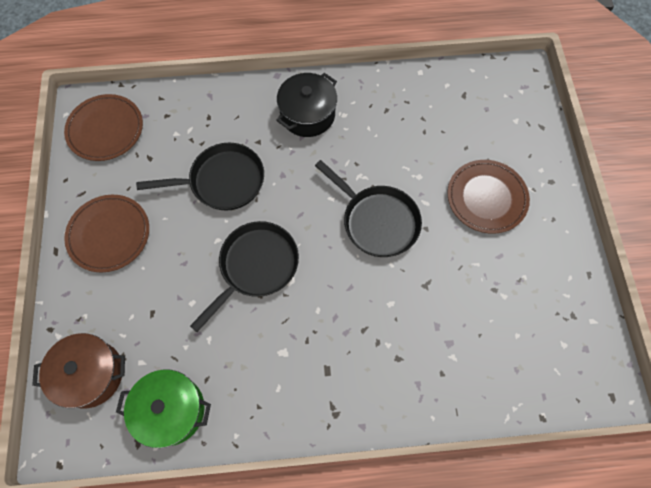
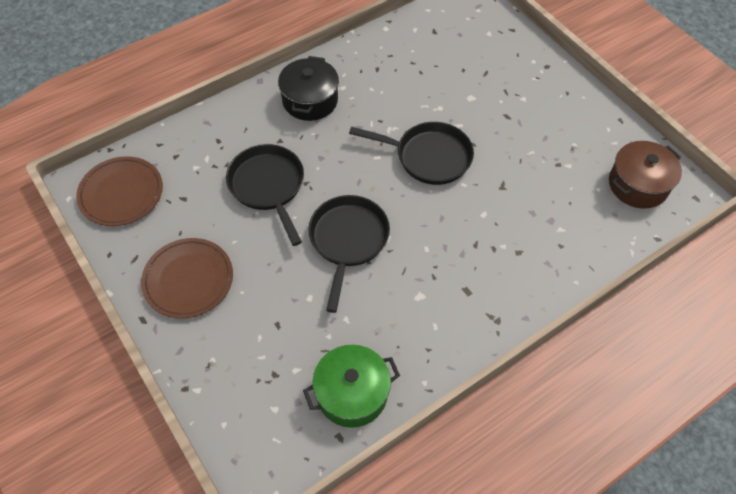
camera: 30 degrees left, 10 degrees down
(91, 374) = (253, 405): brown pot -> brown pot (638, 185)
(222, 181) = (268, 187): black pan -> black pan turned 75 degrees counterclockwise
(486, 198) = (505, 100): brown plate -> none

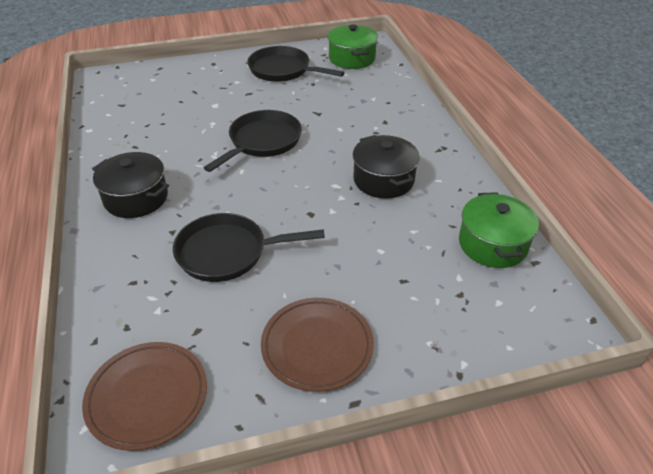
camera: 70 degrees left, 15 degrees down
(348, 241) = (327, 210): black pan -> black pan (283, 70)
(413, 275) = (383, 180): none -> black pot
(638, 185) = (352, 58): brown pot -> green pot

